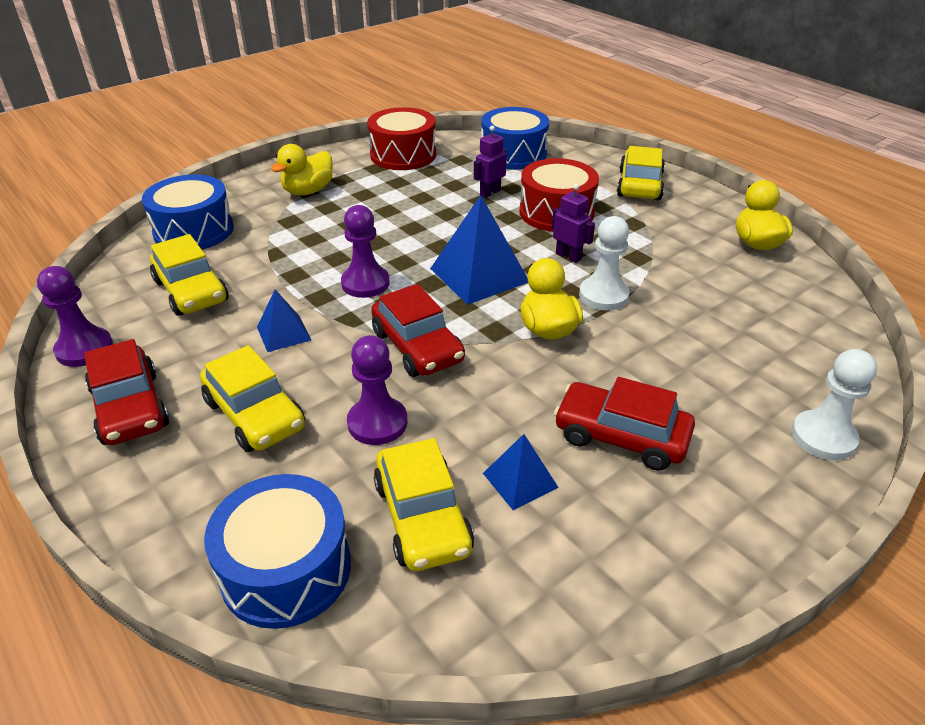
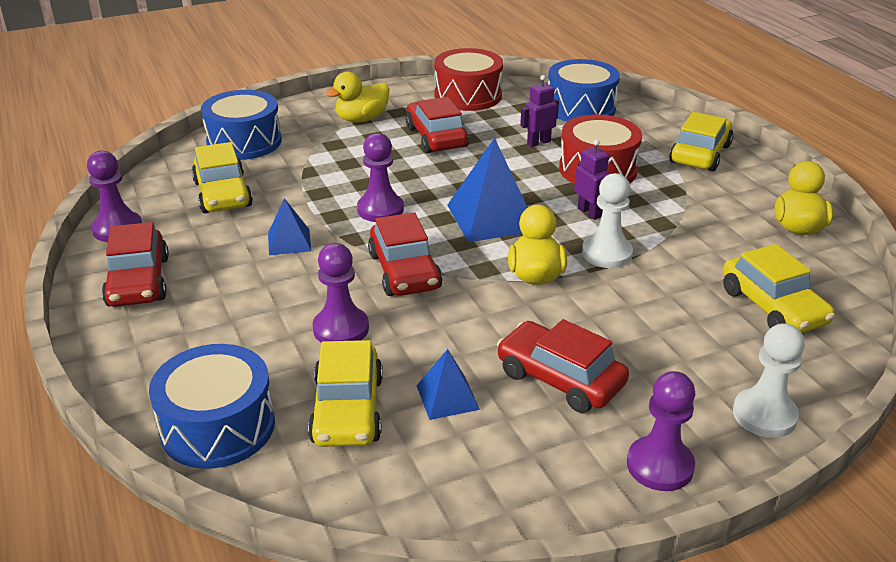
camera: 15 degrees right, 5 degrees down
(255, 414) = (238, 304): yellow car -> yellow car (772, 307)
(390, 200) = (436, 137): none -> red car
(758, 513) = (660, 466): none -> purple pawn

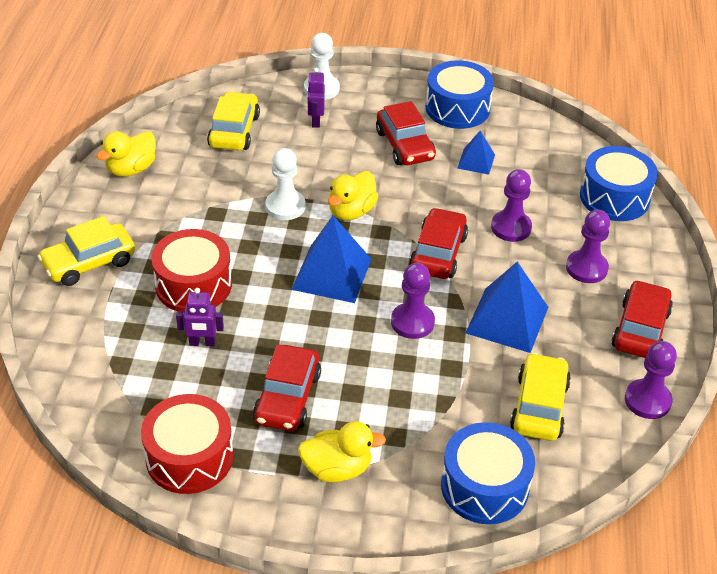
camera: 150 degrees left, 10 degrees up
(289, 242) = (507, 319): blue pyramid -> blue pyramid, size x1.82
(347, 410) = (536, 177): yellow car -> none
(581, 108) = (103, 375): blue drum -> blue drum (457, 108)
(589, 212) = (254, 245): purple robot -> purple robot (315, 121)
(660, 466) = (399, 91): purple pawn -> purple pawn (586, 268)

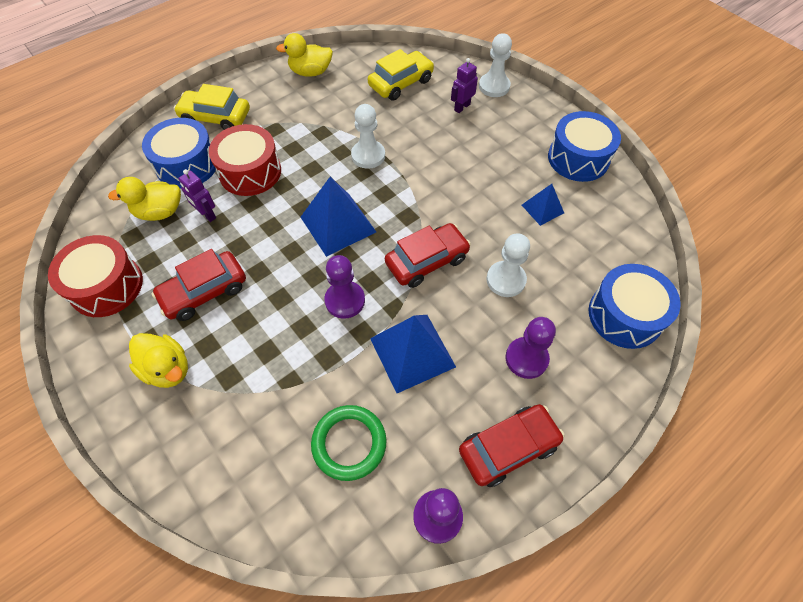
camera: 45 degrees right, 15 degrees up
(351, 211) = (406, 188): yellow duck -> yellow duck (160, 212)
(405, 145) = (503, 163): red car -> none
(484, 486) = (234, 472): blue drum -> blue drum (187, 165)
(511, 227) = (506, 280): purple pawn -> white pawn
(539, 406) = (349, 443): yellow car -> green ring

